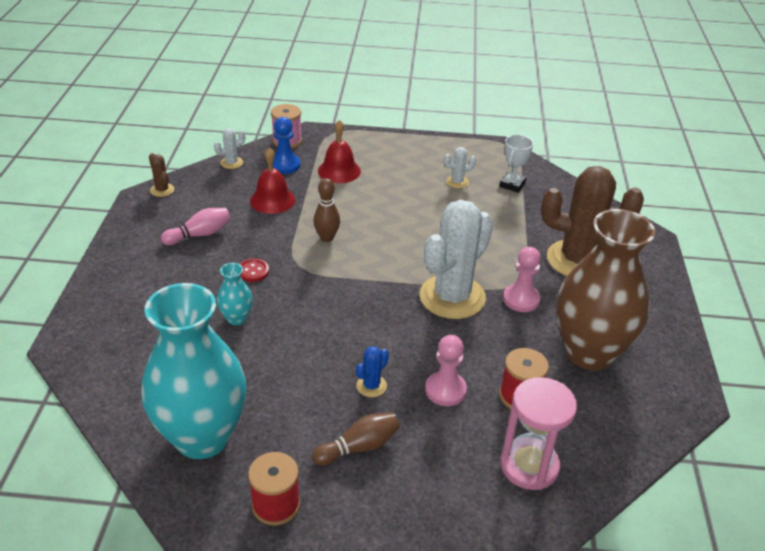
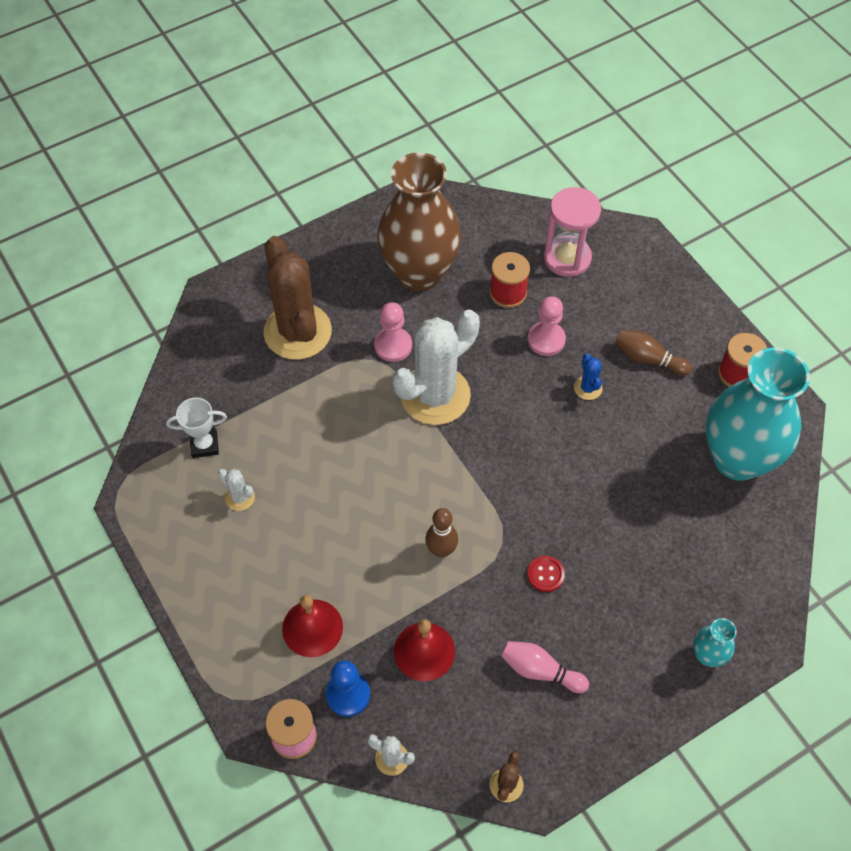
camera: 125 degrees left, 20 degrees up
(236, 318) = (612, 536): turquoise vase -> turquoise vase (707, 655)
(371, 386) = (588, 388): blue cactus -> blue cactus turned 75 degrees clockwise
(452, 297) = (435, 395): white cactus -> white cactus turned 45 degrees counterclockwise

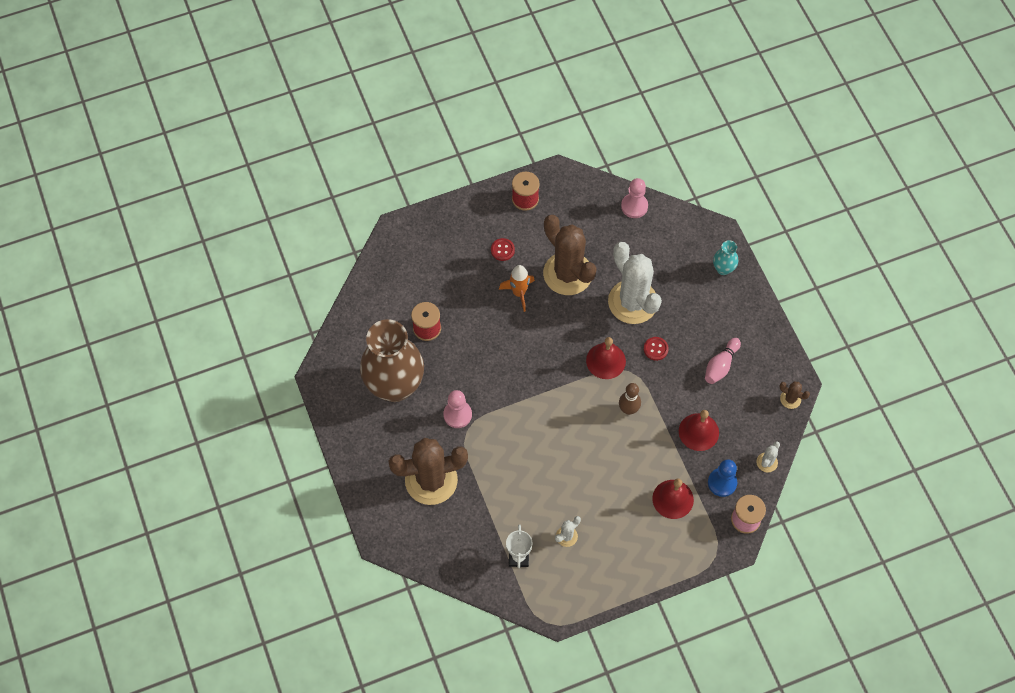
camera: 80 degrees left, 5 degrees up
(435, 395) = (506, 393): white cactus -> white cactus (632, 302)
(511, 510) = (606, 361): none -> red bell
(546, 340) = (473, 311): pink pawn -> pink pawn (634, 206)
(567, 258) = (404, 282): pink hourglass -> none
(588, 388) = (519, 293): blue cactus -> orange rocket
(635, 443) = (567, 273): none -> brown cactus
(648, 359) = (502, 250): brown bowling pin -> red button
(737, 459) = (590, 216): turquoise vase -> none

